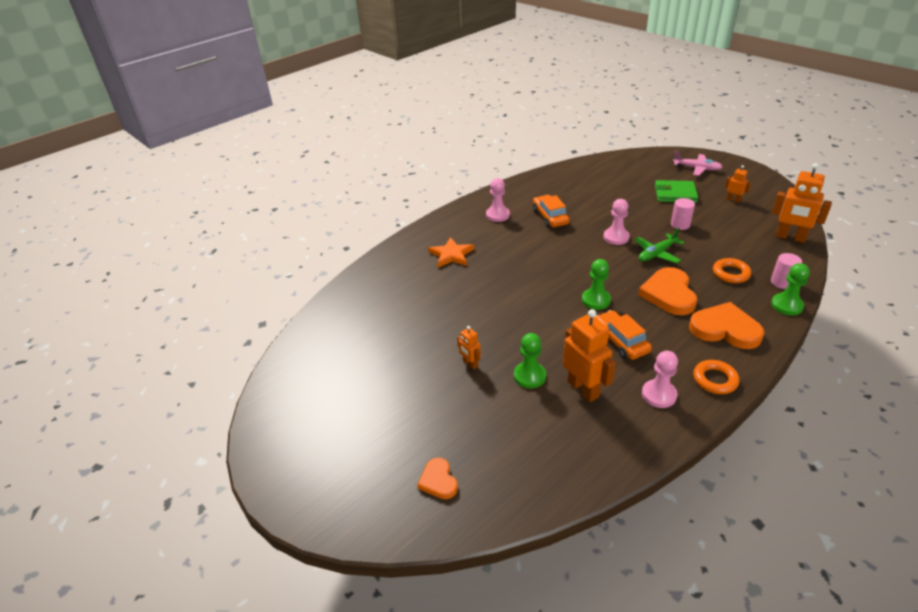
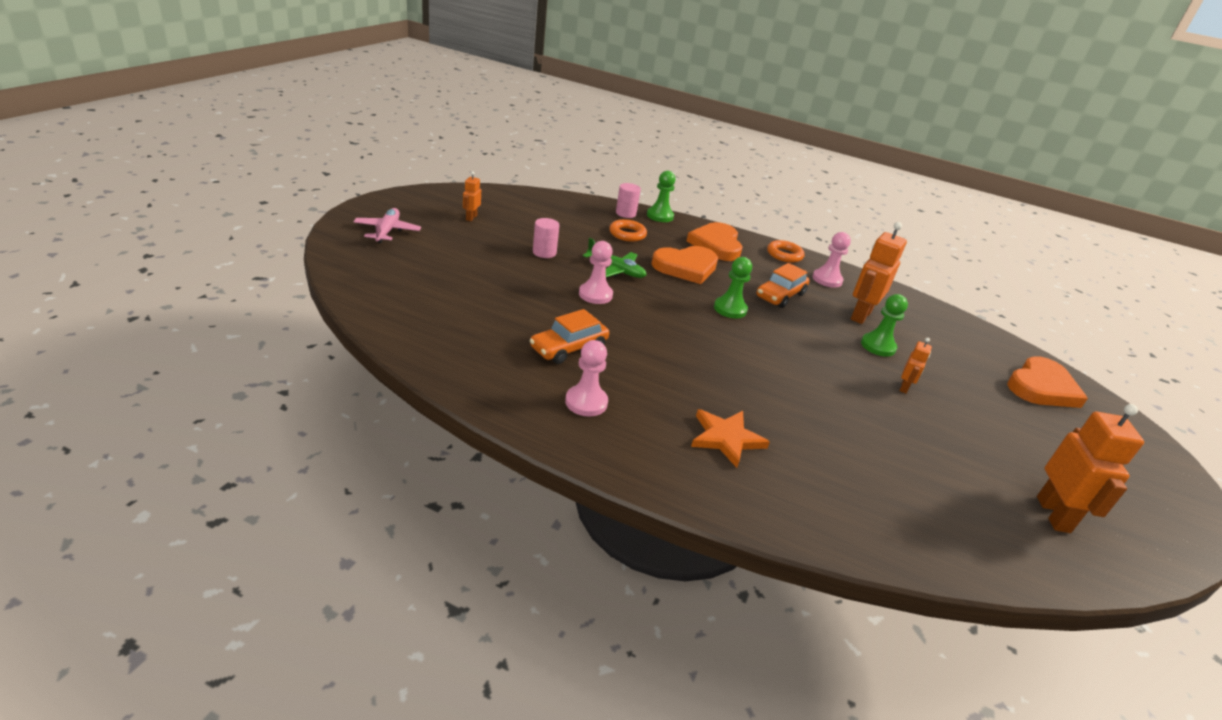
camera: 120 degrees left, 5 degrees down
(438, 481) = (1041, 387): orange heart -> orange heart, size x1.84
(675, 194) = (466, 250): green wallet -> none
(790, 237) = (543, 200): orange robot -> orange robot (1053, 514)

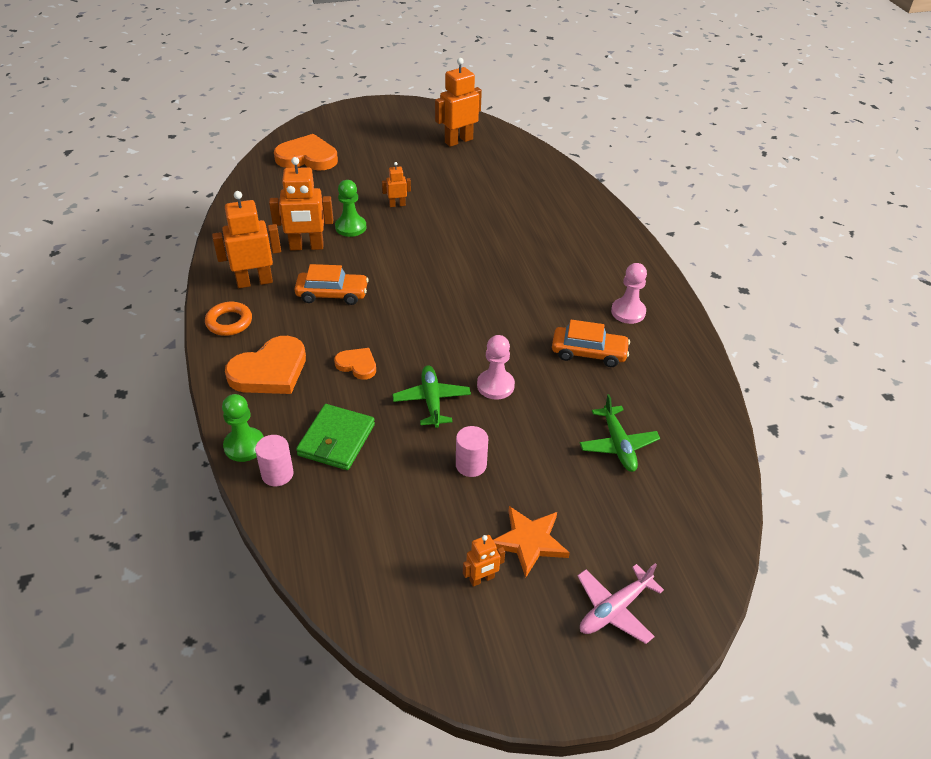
camera: 125 degrees left, 10 degrees up
(470, 299) = (618, 445): none -> green plane
(627, 234) = (336, 440): orange ring -> green wallet
(686, 267) = (357, 365): orange heart -> orange heart, size x0.54
(726, 438) = (568, 249): orange star -> orange star (529, 541)
(730, 309) = (401, 309): green pawn -> none
(827, 279) = (254, 281): pink pawn -> orange robot

